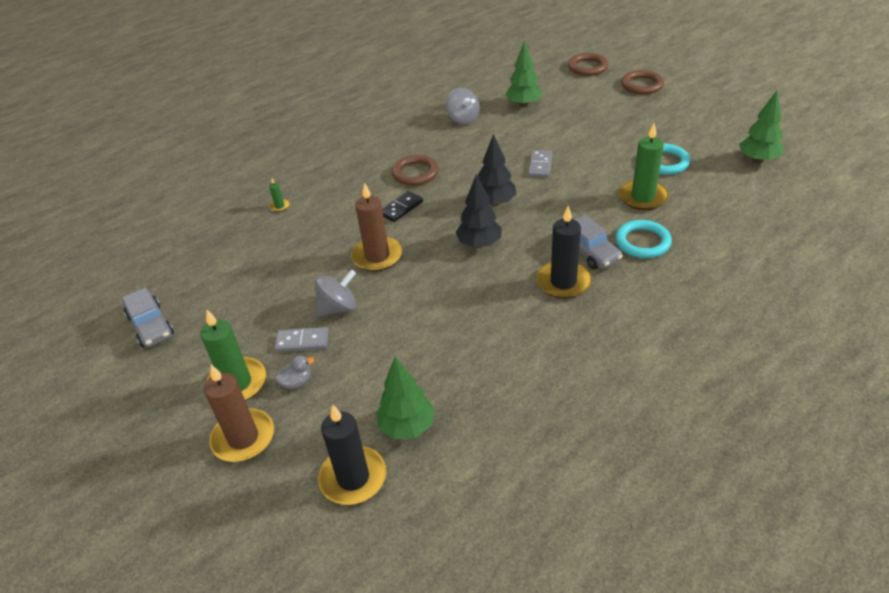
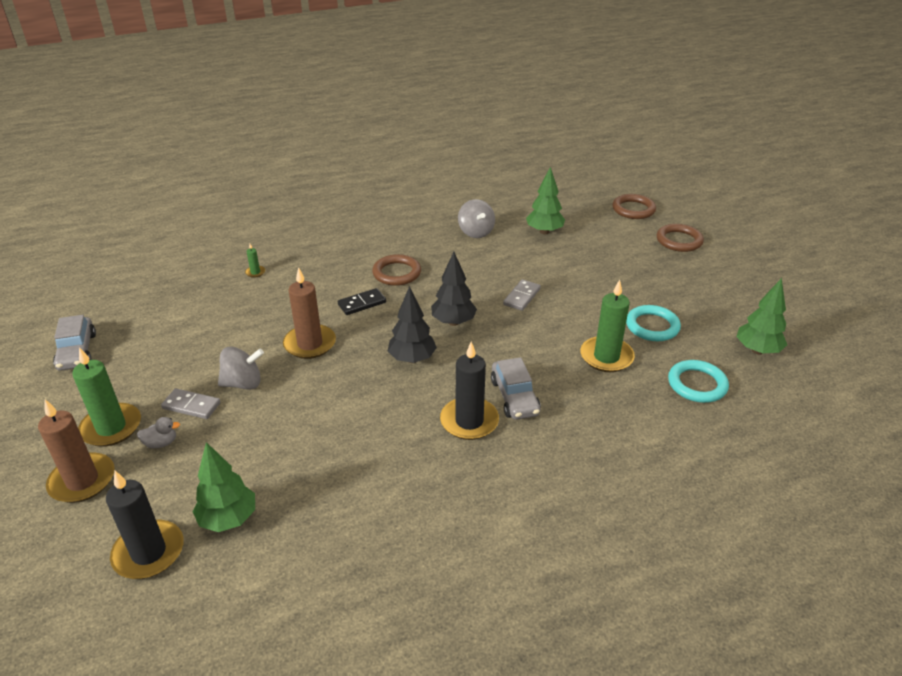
camera: 15 degrees right, 5 degrees down
(642, 242) = (576, 403): turquoise ring -> turquoise ring (697, 384)

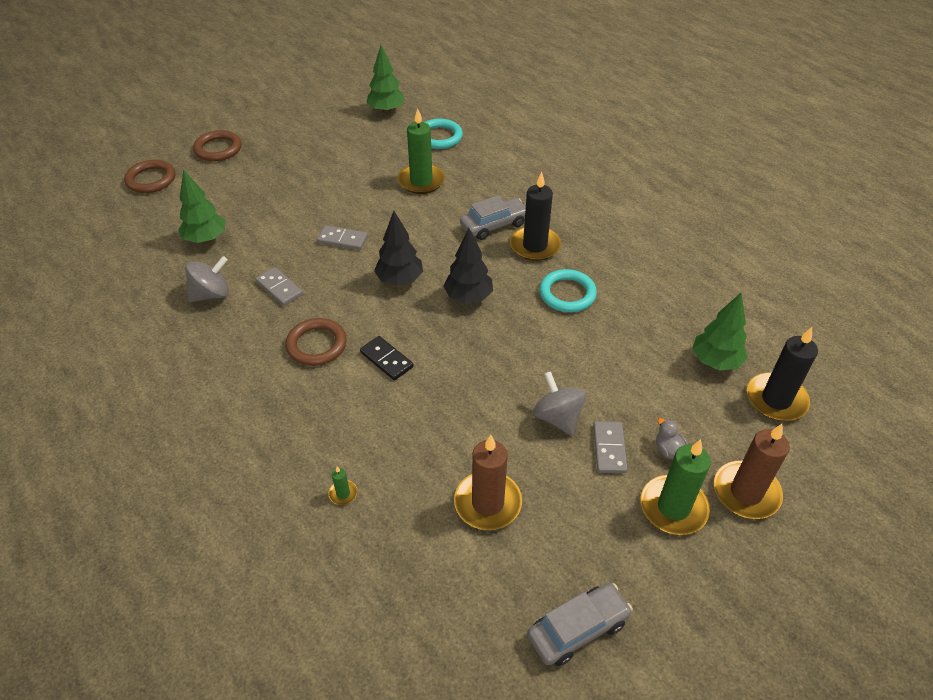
camera: 105 degrees left, 10 degrees up
(310, 344) = (473, 383): brown candle -> brown candle (487, 503)
(469, 261) = (279, 288): none -> grey domino
(652, 326) = (369, 160): turquoise ring -> turquoise ring (567, 294)

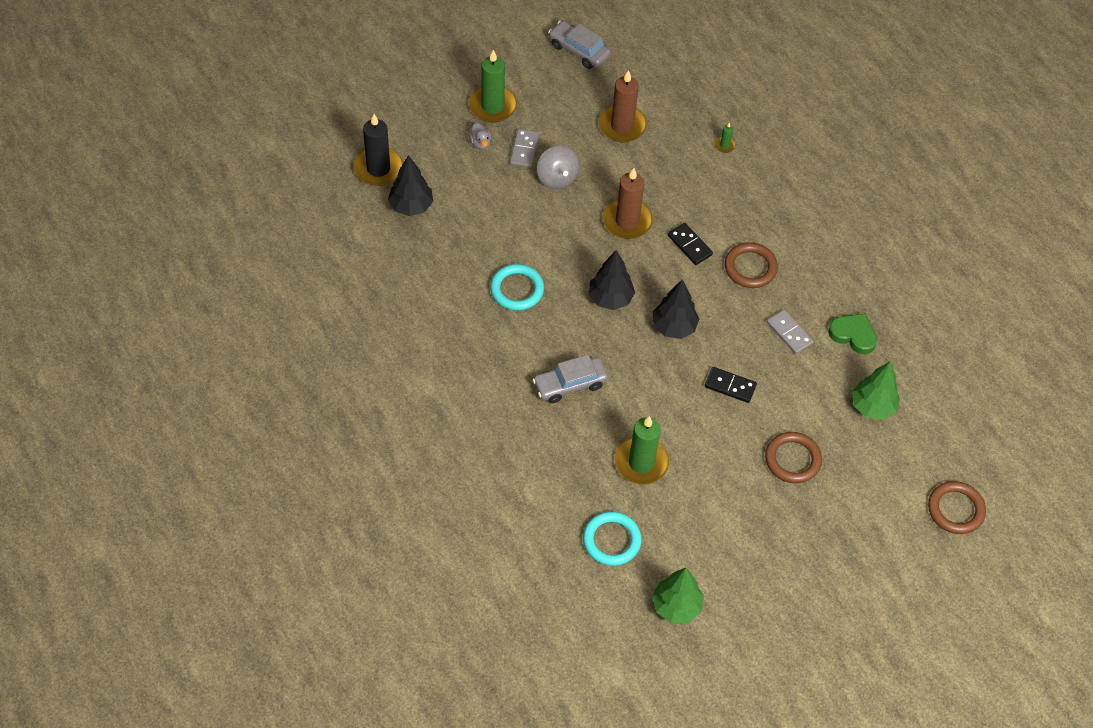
camera: 175 degrees left, 10 degrees up
(211, 294) = (853, 335): grey spinning top -> green heart
(218, 149) = (887, 556): brown ring -> brown ring (792, 459)
(342, 240) = (730, 386): grey domino -> black domino
(535, 246) = (533, 351): black candle -> none
(578, 629) = (579, 50): grey car -> grey car turned 60 degrees clockwise
(715, 361) = (411, 206): green tree -> black tree
(746, 492) = (437, 108): brown candle -> brown candle (627, 221)

